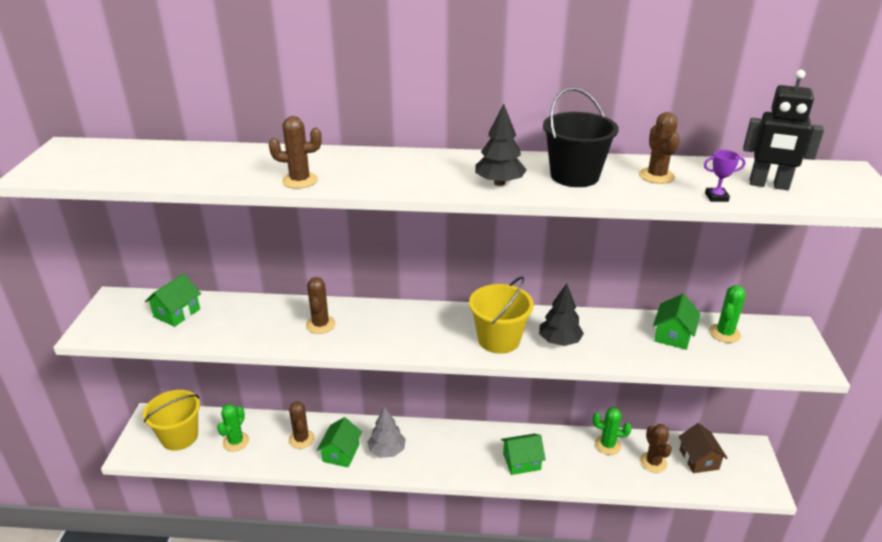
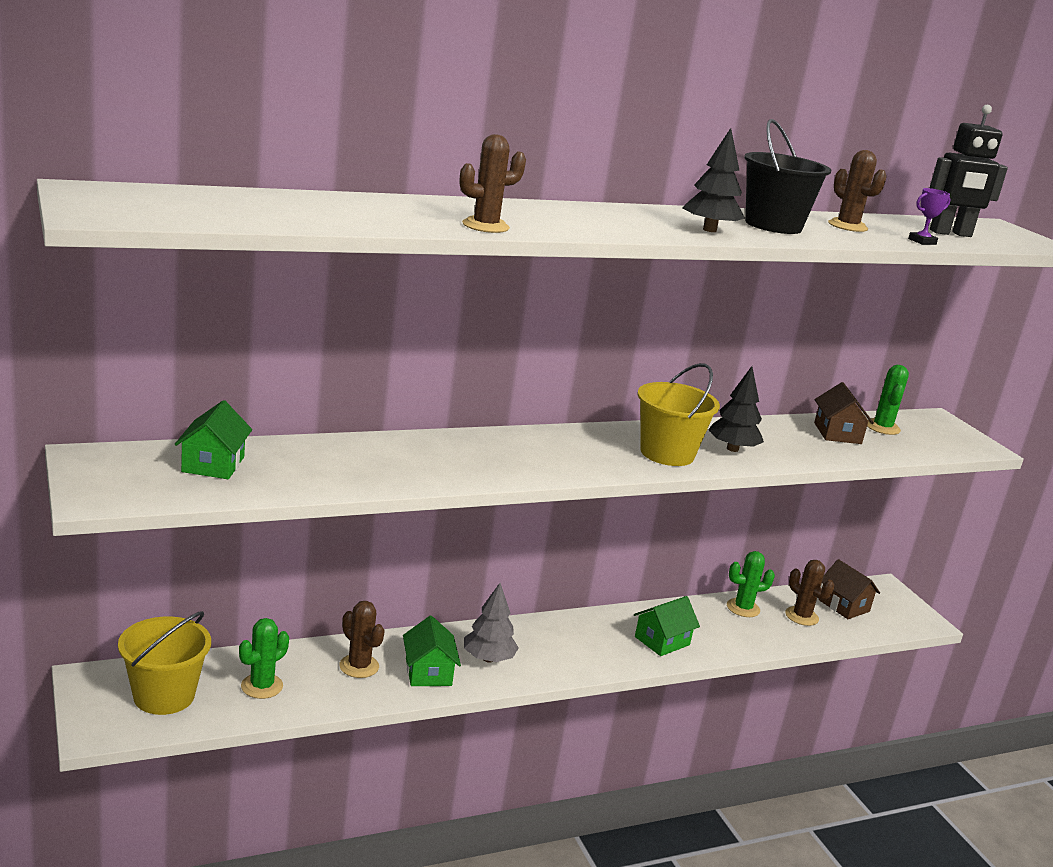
camera: 30 degrees left, 10 degrees down
(236, 442) = (262, 686): green cactus -> green cactus turned 45 degrees clockwise
(320, 325) = (436, 459): brown cactus -> none
(673, 335) = (837, 433): green house -> brown house

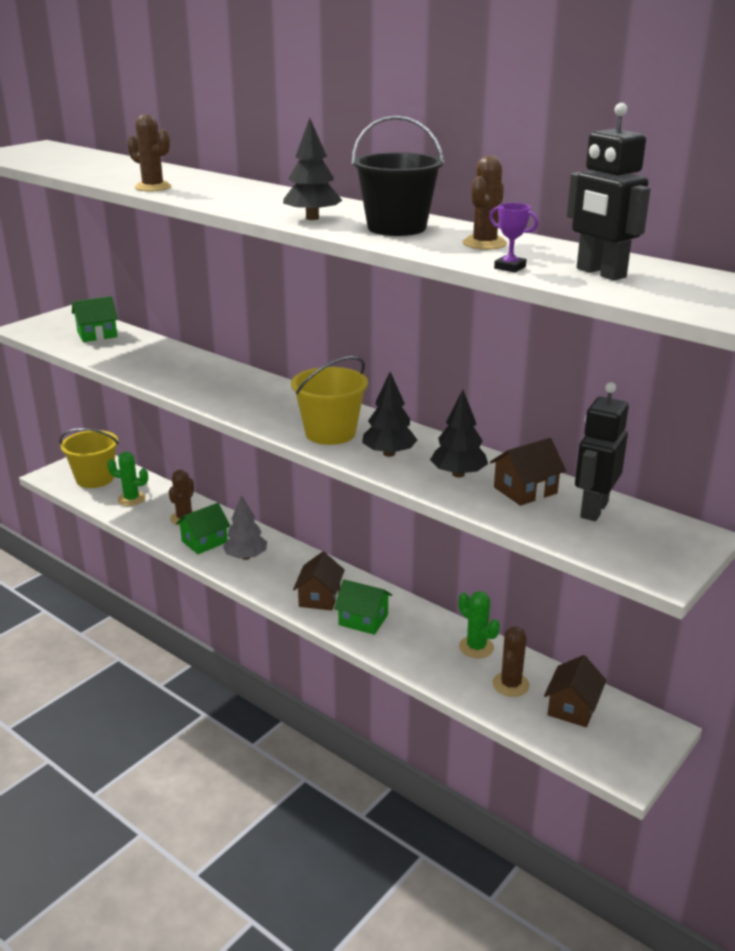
camera: 65 degrees right, 5 degrees up
(605, 647) = (319, 597): none -> brown house
(792, 441) = (458, 474): none -> black tree
(882, 427) = (593, 510): green cactus -> black robot

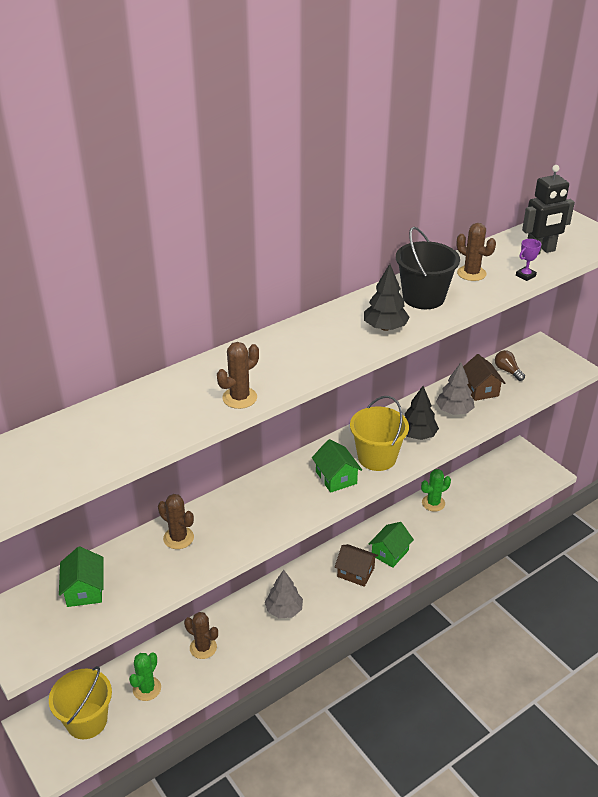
camera: 75 degrees left, 10 degrees up
(204, 541) = (249, 636): green house -> green house (336, 477)
(458, 474) = (454, 411): black tree -> grey tree
(510, 684) = (472, 497): brown cactus -> brown cactus (178, 538)
(572, 707) = (497, 477): brown house -> none
(593, 510) = (507, 371): black robot -> brown light bulb

